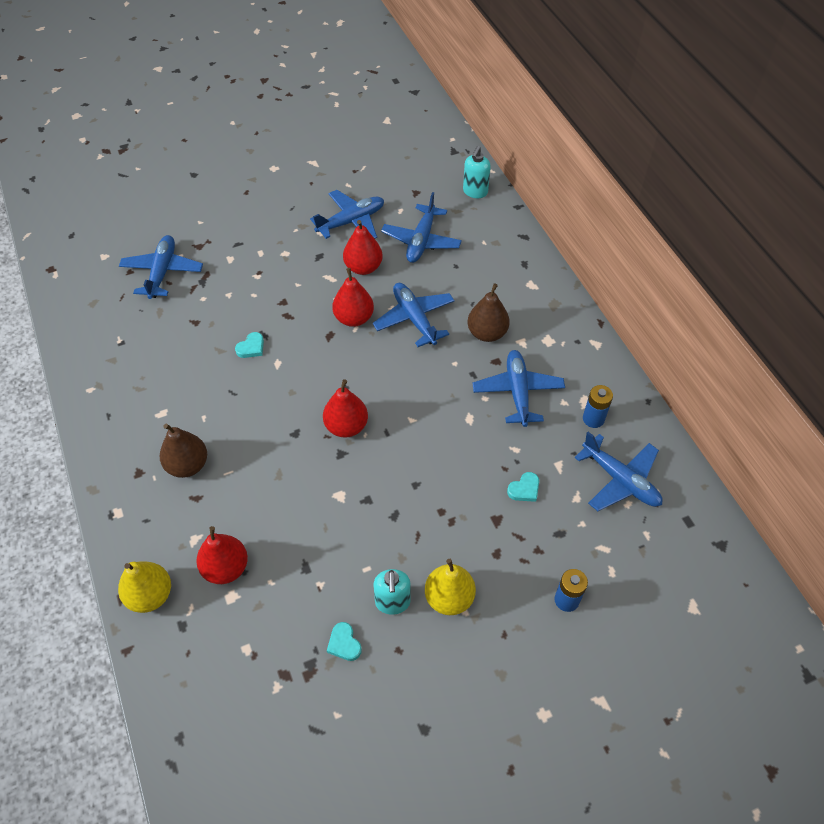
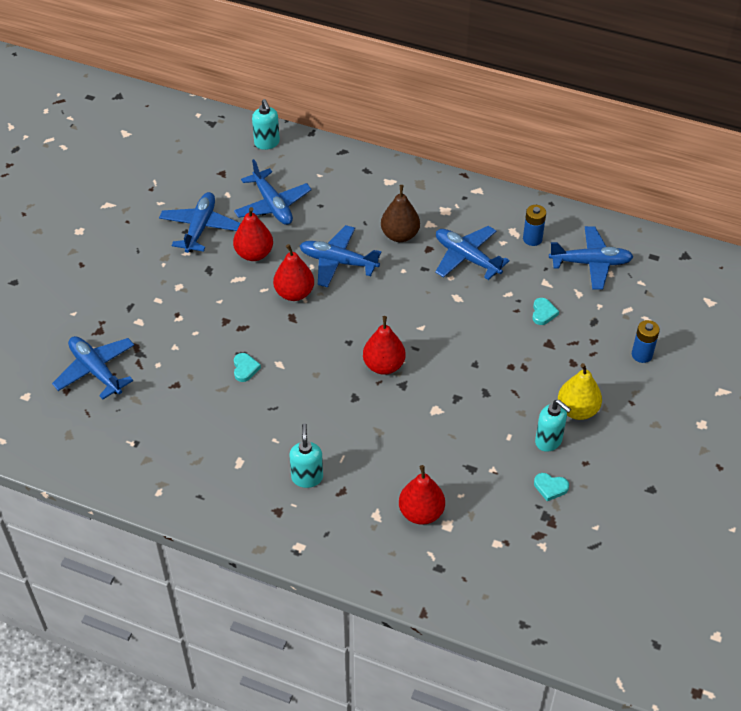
camera: 45 degrees left, 5 degrees down
(150, 595) = (394, 571): yellow pear -> none
(187, 465) = (307, 477): brown pear -> turquoise soap dispenser

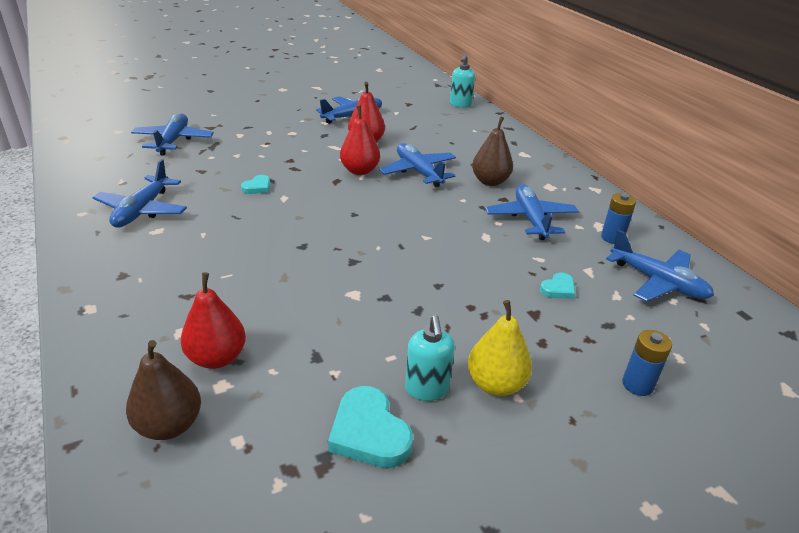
camera: 40 degrees right, 15 degrees down
(272, 205) = (417, 128): blue plane -> blue plane (142, 210)
(307, 477) = (180, 269): turquoise soap dispenser -> none
(384, 365) = (357, 241): red pear -> none
(454, 565) = (169, 425): none -> brown pear
(550, 487) = (369, 433): turquoise heart -> turquoise heart, size x1.81

